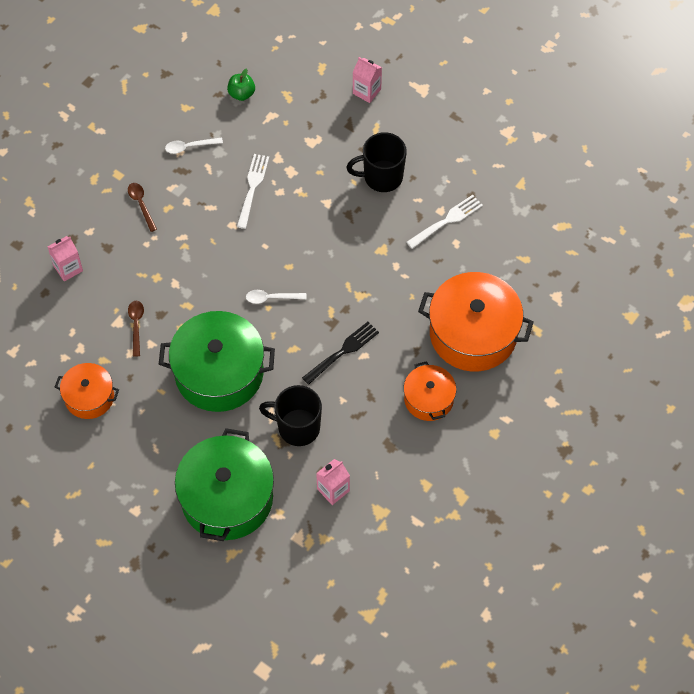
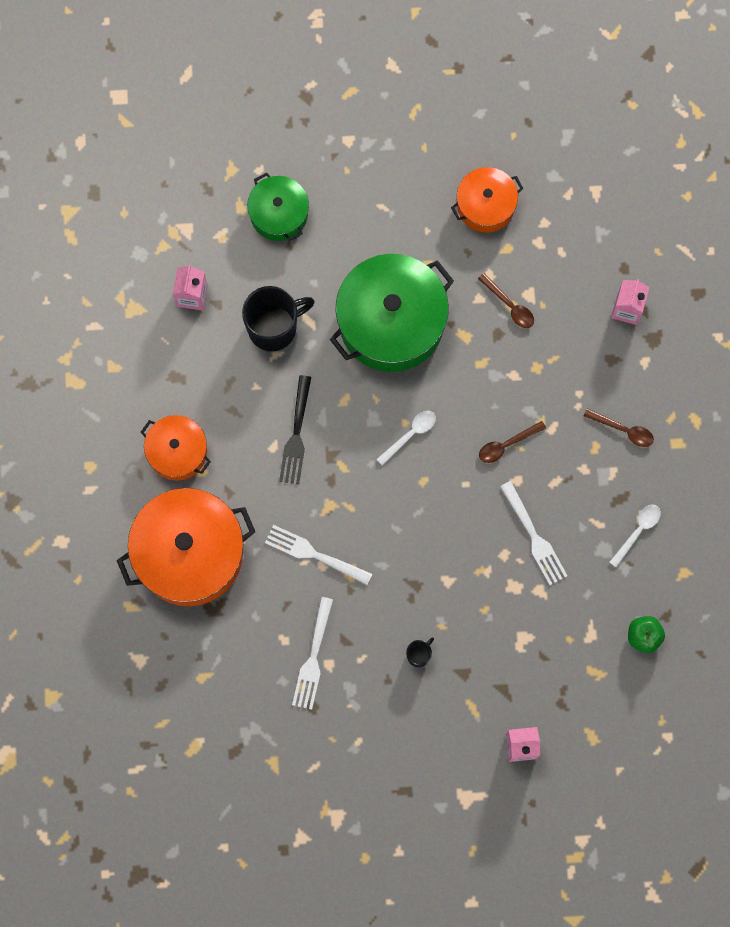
camera: 140 degrees right, 15 degrees up
(218, 248) = (507, 444): none -> brown spoon
(227, 498) = (279, 214): green pot -> green pot, size x0.56
(381, 177) = (419, 655): black mug -> black mug, size x0.46
(394, 275) = (314, 554): none -> white fork

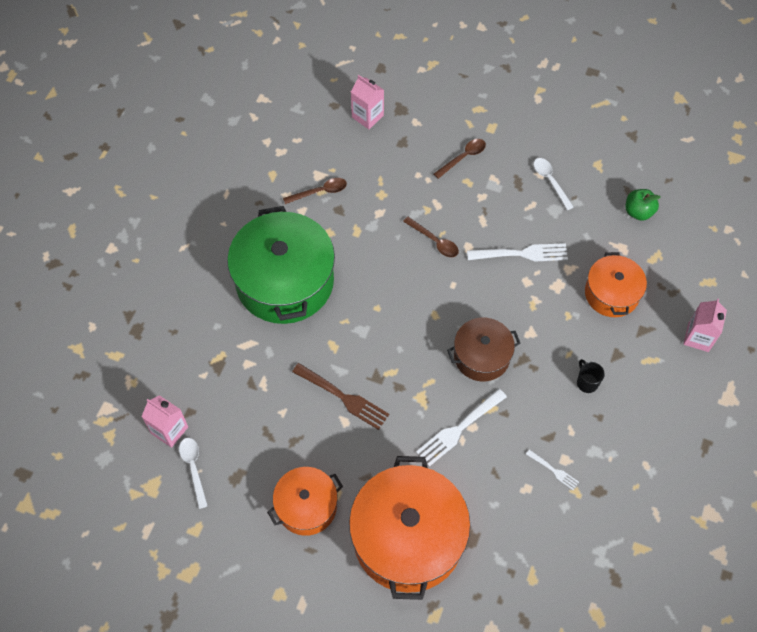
camera: 65 degrees left, 15 degrees down
(274, 327) = (237, 374): black mug -> none
(279, 214) = (140, 327): green pot -> none
(296, 435) = (343, 397): black fork -> brown fork
(313, 658) = (554, 470): white fork -> white fork, size x0.53
(399, 544) = (481, 356): none -> brown pot
(410, 435) = (390, 308): white spoon -> white spoon (193, 468)
(485, 205) = (228, 174): orange pot -> orange pot (611, 293)
(507, 444) = (434, 241): brown spoon -> brown spoon turned 45 degrees counterclockwise

